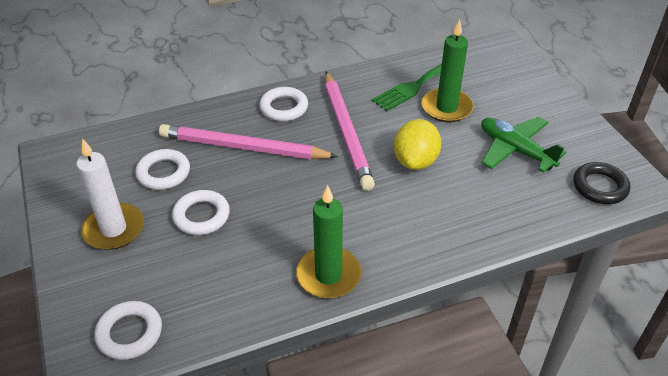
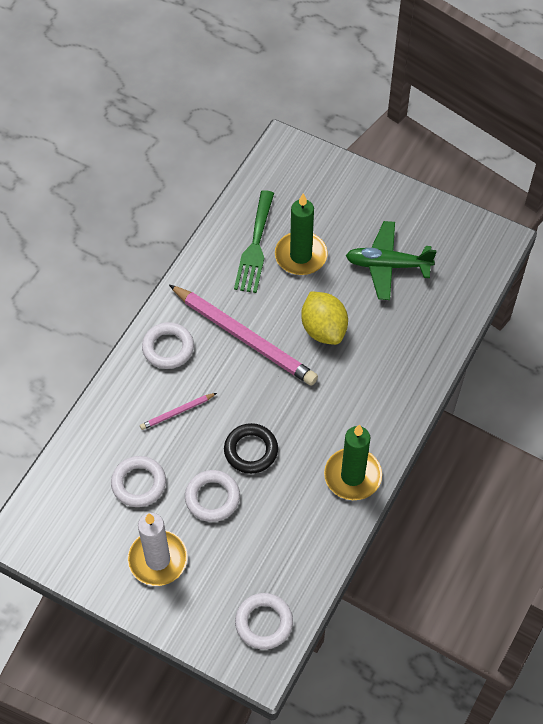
camera: 40 degrees left, 15 degrees up
(244, 147) = (177, 412): pink pencil -> pink pencil, size x0.44
(599, 187) = (471, 260): black ring -> black ring (251, 450)

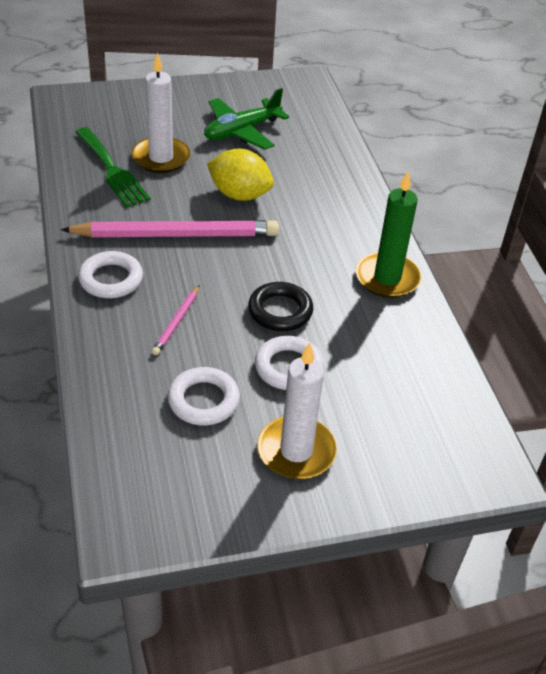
camera: 45 degrees left, 15 degrees down
(264, 623) = (453, 434): white ring -> none
(300, 256) = (161, 158): green candle -> white candle

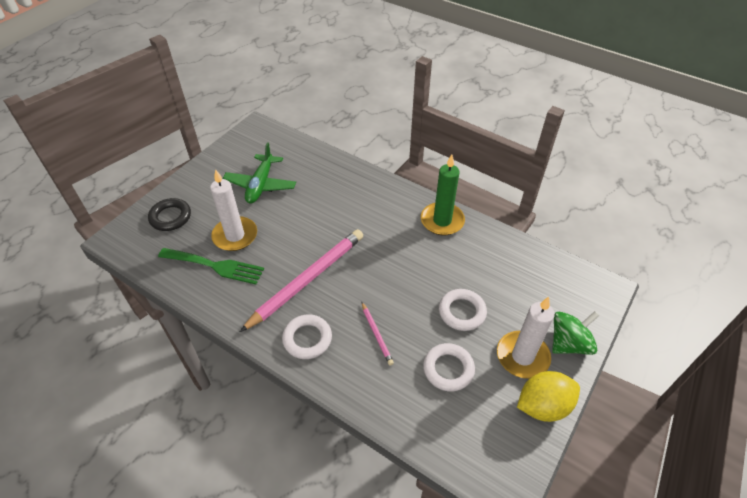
camera: 40 degrees left, 5 degrees up
(239, 195) = (310, 227): yellow lemon -> yellow lemon (543, 406)
(280, 311) = (418, 282): black ring -> black ring (170, 217)
(367, 482) = (569, 343): none -> green spinning top

